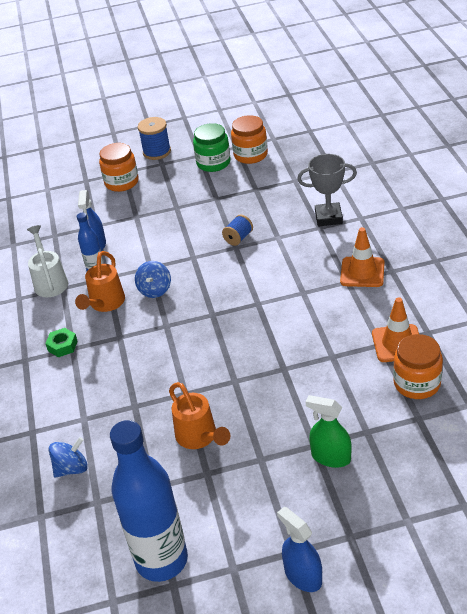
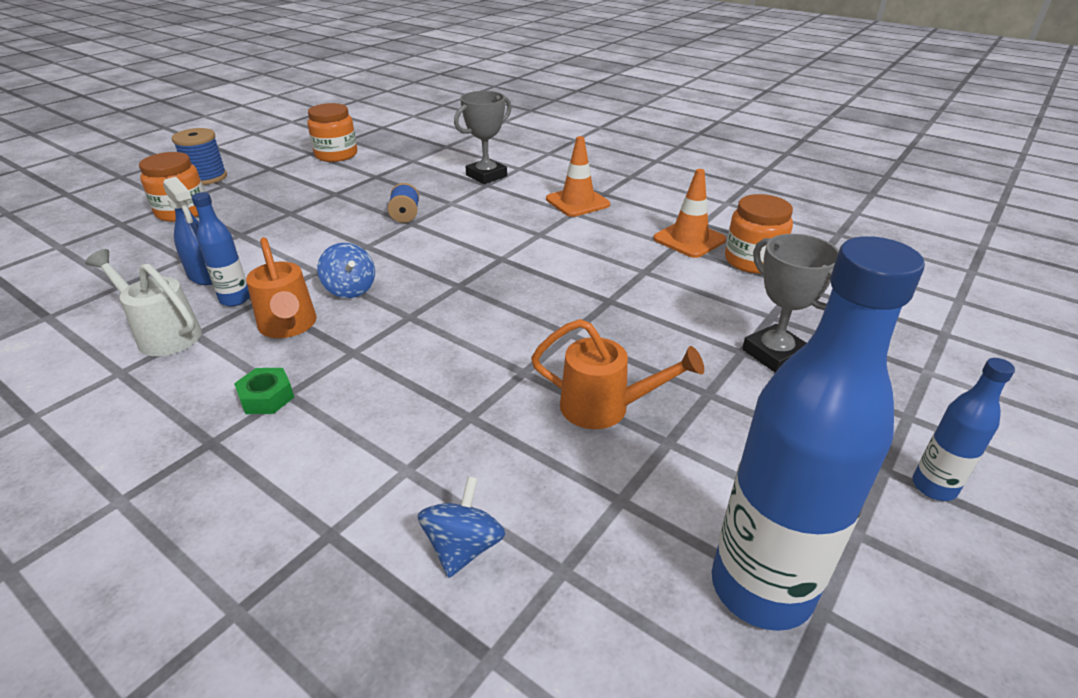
camera: 45 degrees left, 5 degrees down
(213, 163) = (296, 169): green jar -> none
(303, 575) = (933, 487): blue spray bottle -> blue bottle
(330, 457) = (774, 354): green spray bottle -> grey trophy

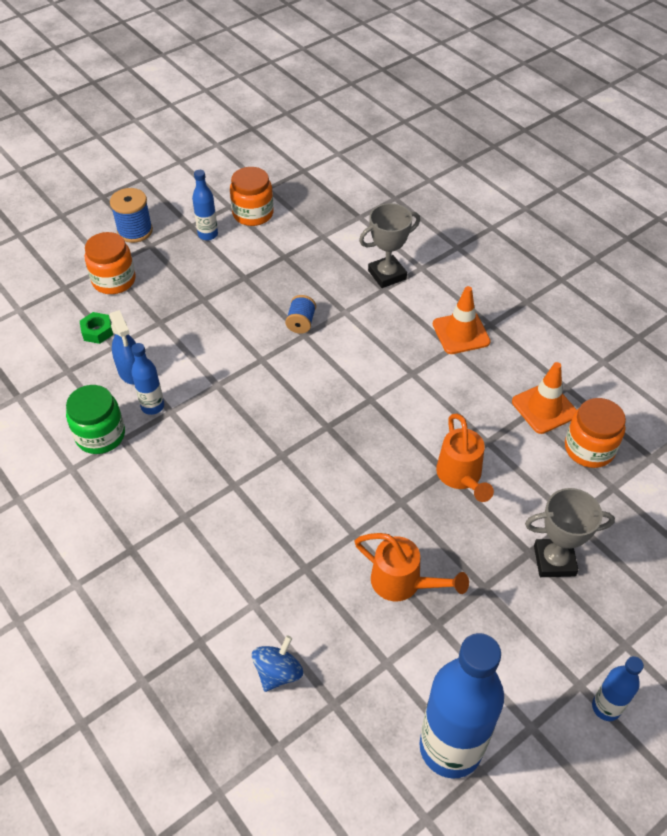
camera: 15 degrees right, 15 degrees up
(163, 334) = (100, 435): white watering can -> green jar
(267, 397) = (169, 517): green nut -> green nut (97, 331)
(289, 327) = (190, 447): orange watering can -> orange watering can (461, 477)
(290, 172) = (208, 235): none -> blue bottle
(350, 289) = (241, 413): blue spinning top -> none
(774, 354) = (554, 560): grey trophy -> grey trophy turned 75 degrees counterclockwise

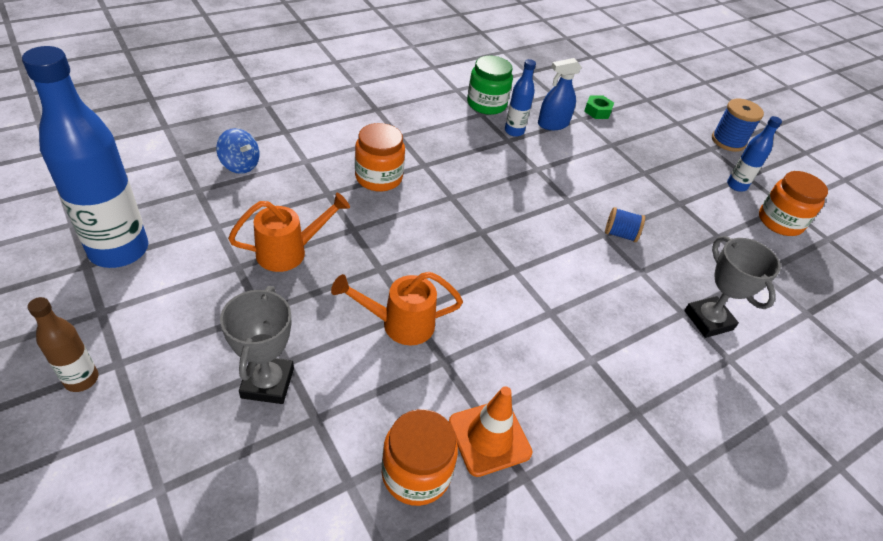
camera: 90 degrees right, 5 degrees down
(114, 280) = (660, 124): orange jar -> orange jar (378, 177)
(403, 583) = (289, 252): orange watering can -> orange watering can turned 150 degrees counterclockwise
(461, 333) = (617, 375): orange traffic cone -> none
(606, 707) = (81, 379): blue bottle -> brown bottle

